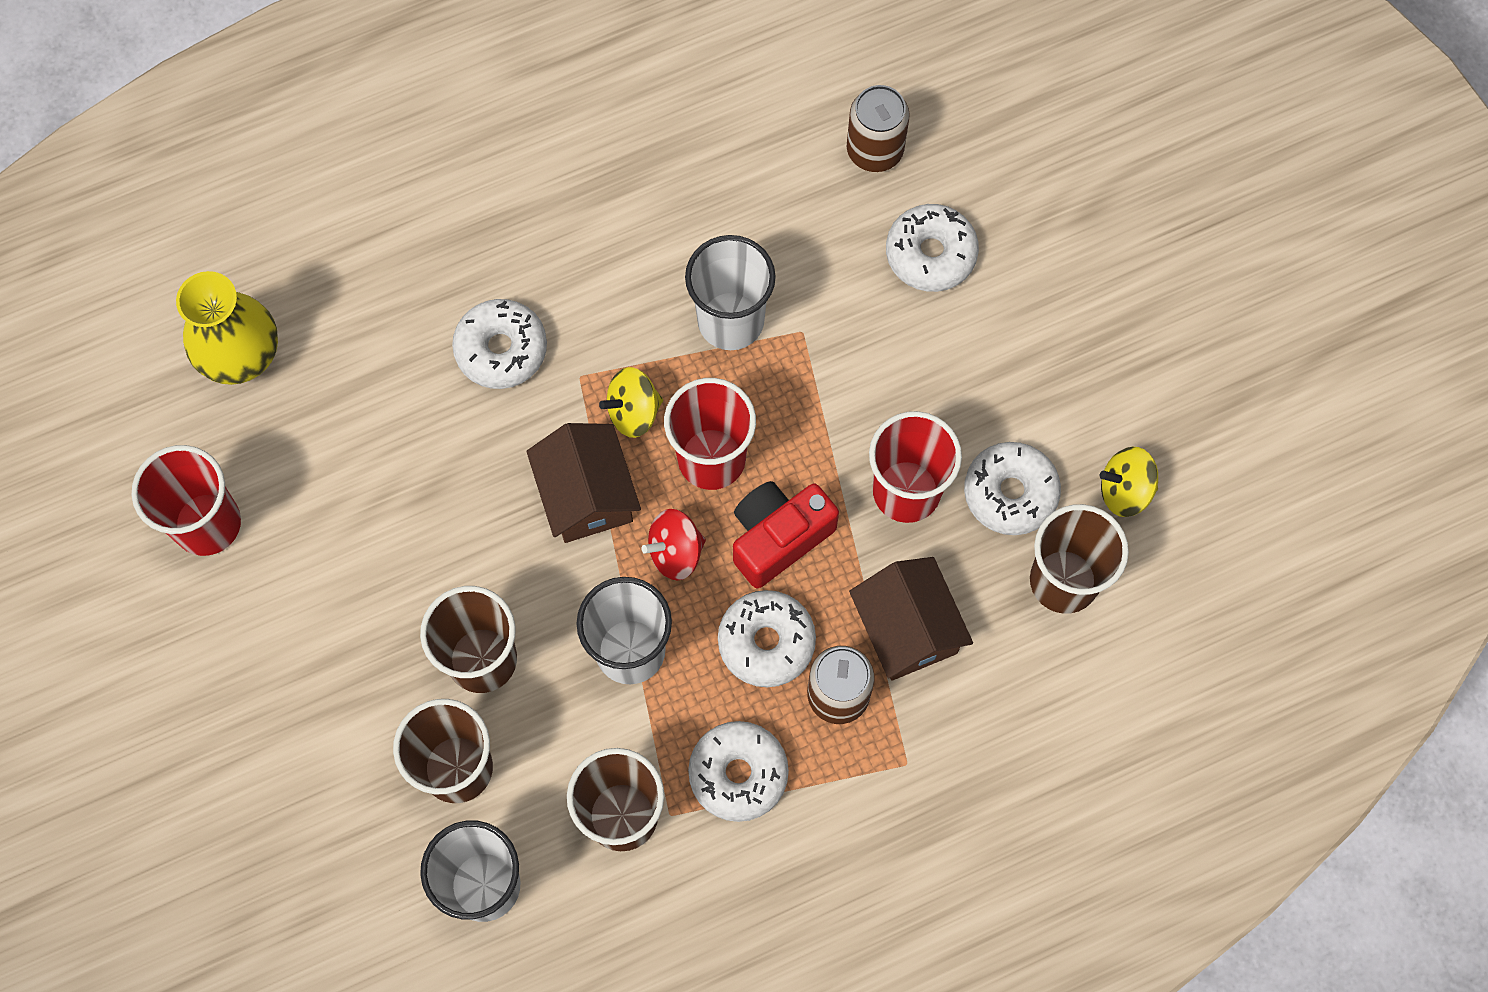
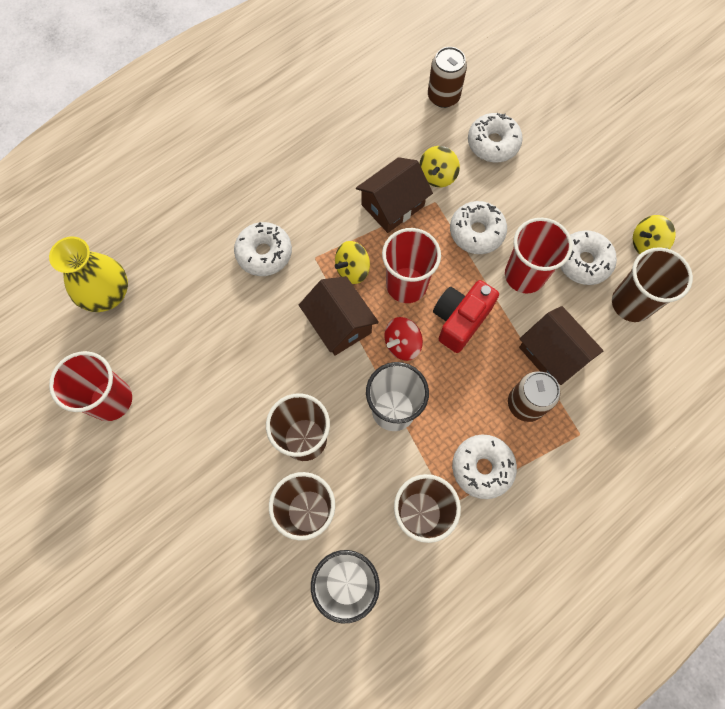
camera: 15 degrees left, 0 degrees up
(730, 320) = (393, 205): white cup -> brown house
(766, 642) = (473, 383): white donut -> white donut (476, 232)
(819, 288) = (437, 176): none -> yellow spinning top

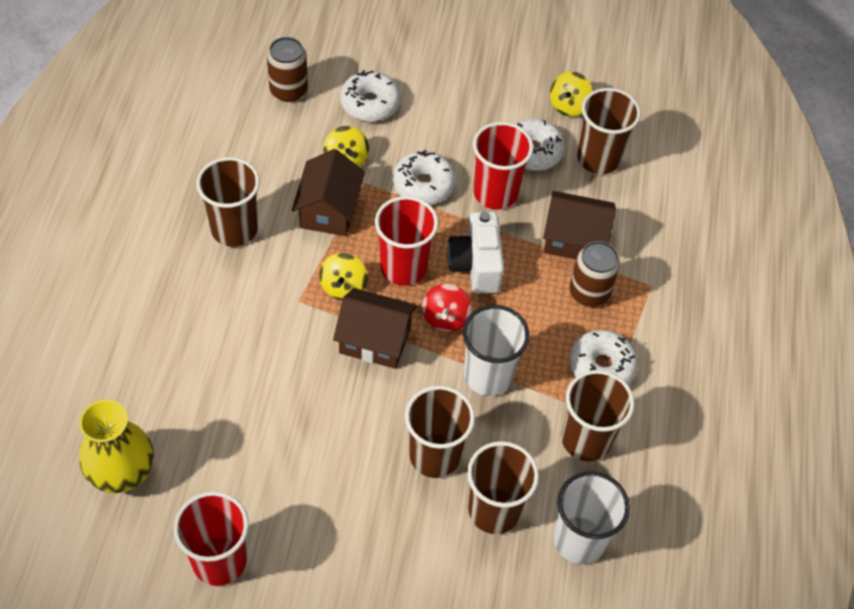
camera: 45 degrees left, 15 degrees down
(264, 253) = (247, 329): white donut -> none
(318, 176) = (234, 229): none -> brown cup
(460, 320) = (476, 265): red camera -> white camera

